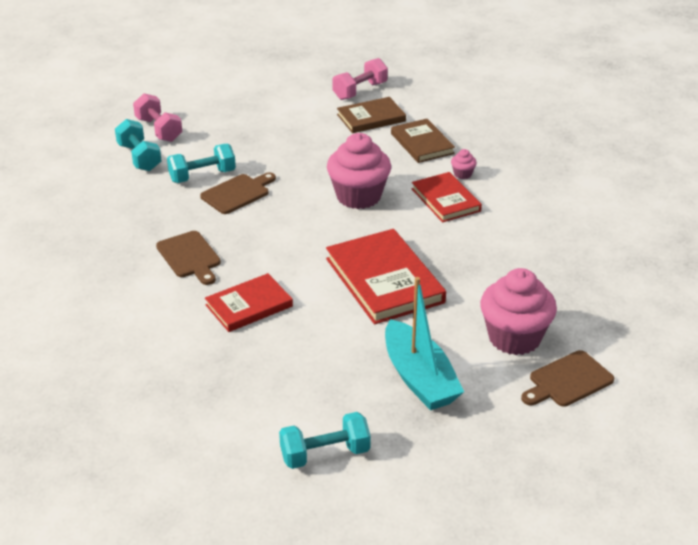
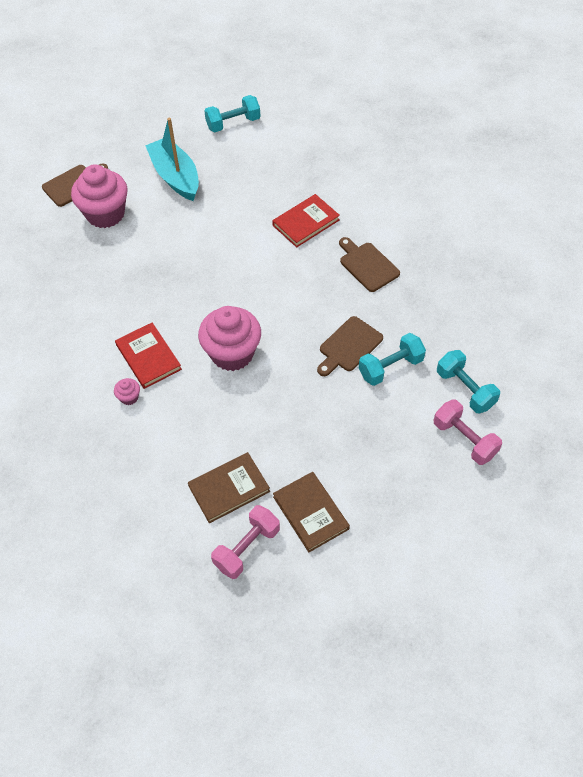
camera: 175 degrees right, 20 degrees up
(384, 280) = (203, 256): red book -> none
(422, 143) = (170, 445): brown book -> brown book (310, 513)

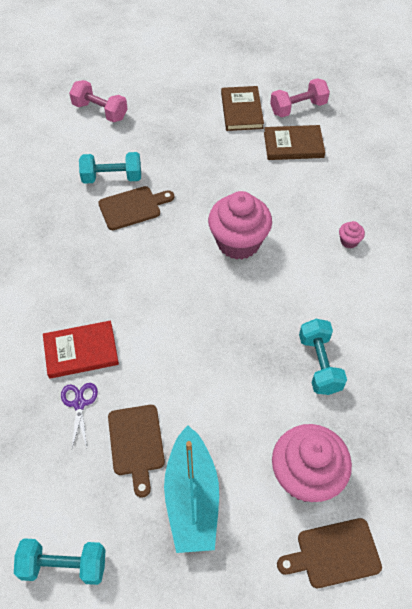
camera: 155 degrees left, 0 degrees up
(148, 357) = (318, 270): red book -> none
(282, 194) = (79, 404): none -> purple scissors
(367, 265) = (58, 274): brown cutting board -> brown cutting board (136, 443)
(464, 439) = (100, 111): pink dumbbell -> pink dumbbell turned 45 degrees counterclockwise
(465, 389) = (69, 140): turquoise dumbbell -> turquoise dumbbell (319, 364)

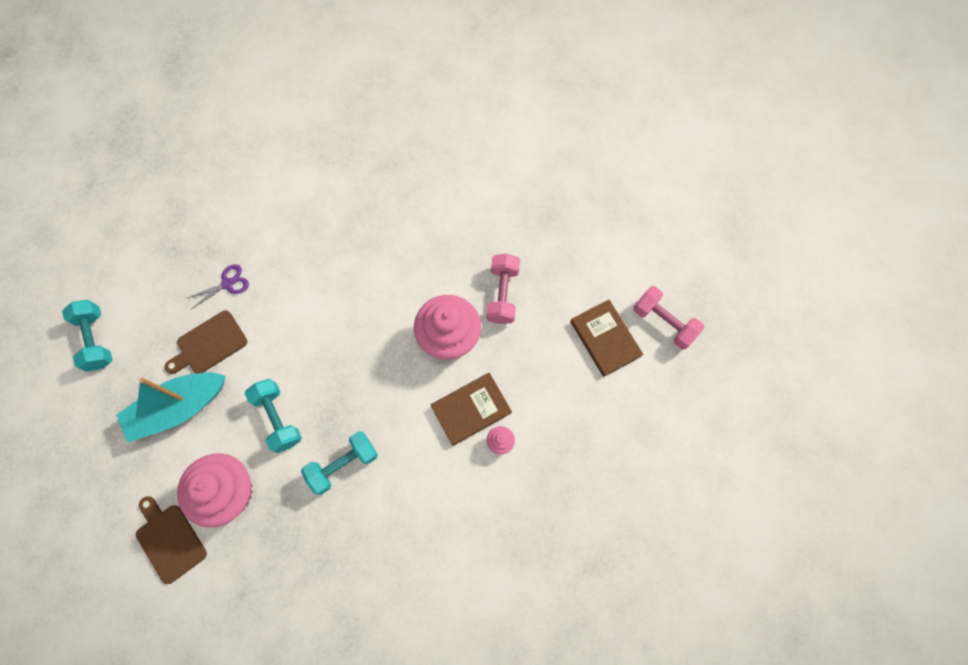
camera: 65 degrees right, 15 degrees up
(81, 351) = (276, 260): red book -> none
(100, 111) = (552, 137): pink dumbbell -> pink dumbbell (502, 294)
(112, 177) = (473, 190): turquoise dumbbell -> turquoise dumbbell (278, 418)
(132, 207) = (446, 225): brown cutting board -> none
(241, 110) = (627, 267): brown book -> brown book (471, 409)

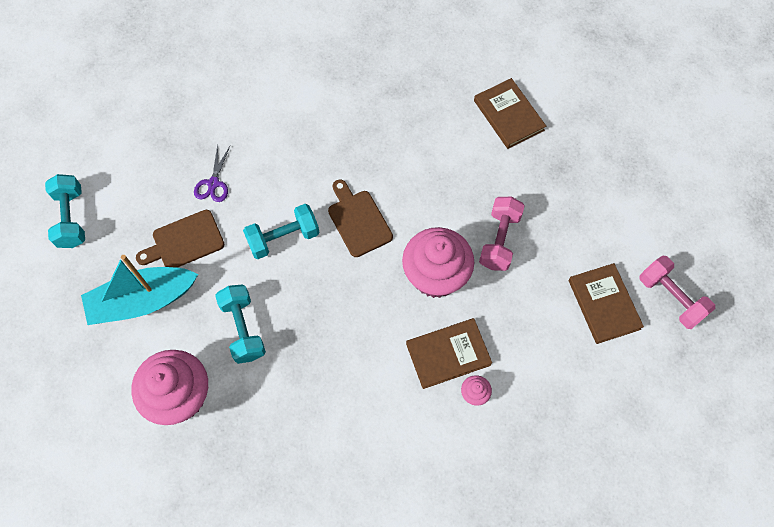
camera: 10 degrees right, 5 degrees down
(169, 540) = (111, 434): brown cutting board -> brown cutting board (358, 220)
(227, 283) = (213, 183): purple scissors -> purple scissors turned 120 degrees clockwise
(343, 464) = (304, 388): turquoise dumbbell -> turquoise dumbbell (283, 238)
(494, 174) = (508, 115): none -> brown book

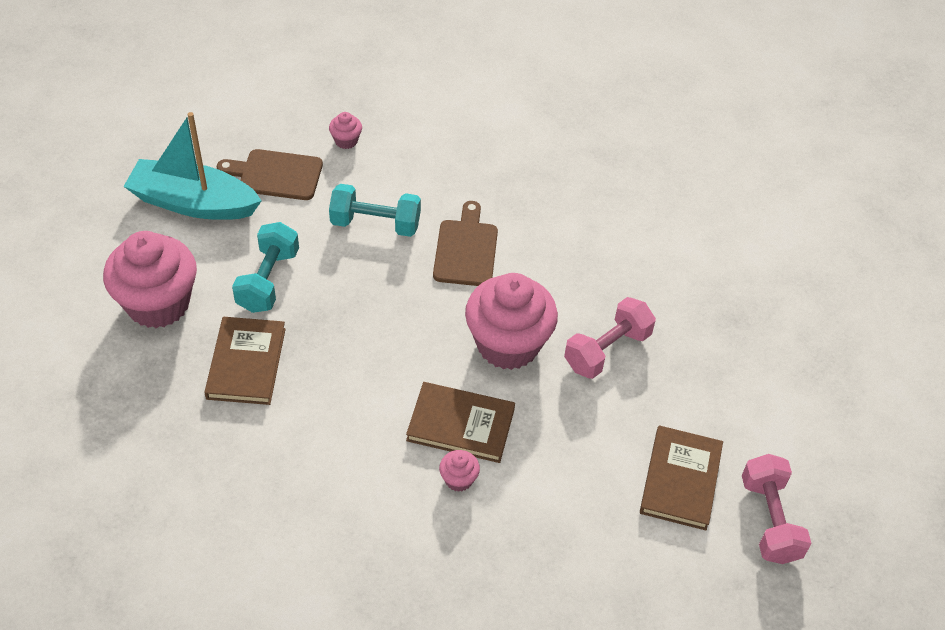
camera: 30 degrees right, 15 degrees down
(71, 218) = (188, 100): turquoise dumbbell -> none
(213, 183) = (346, 141): purple scissors -> pink cupcake
(508, 115) = (713, 240): brown book -> brown book (246, 363)

